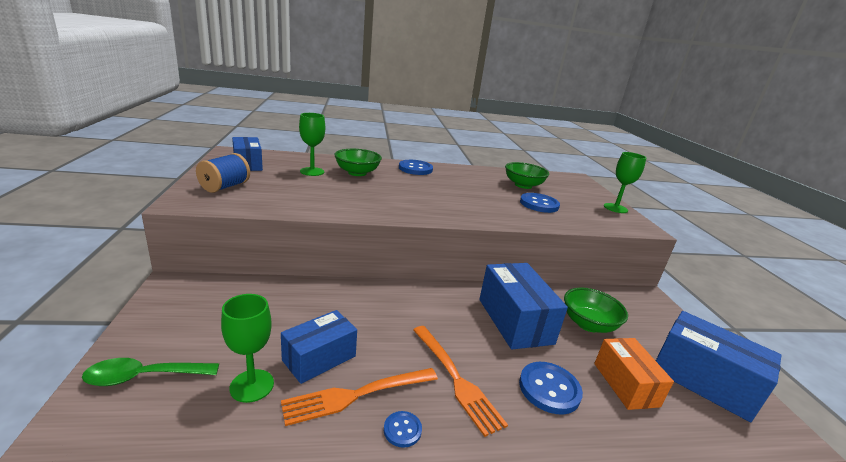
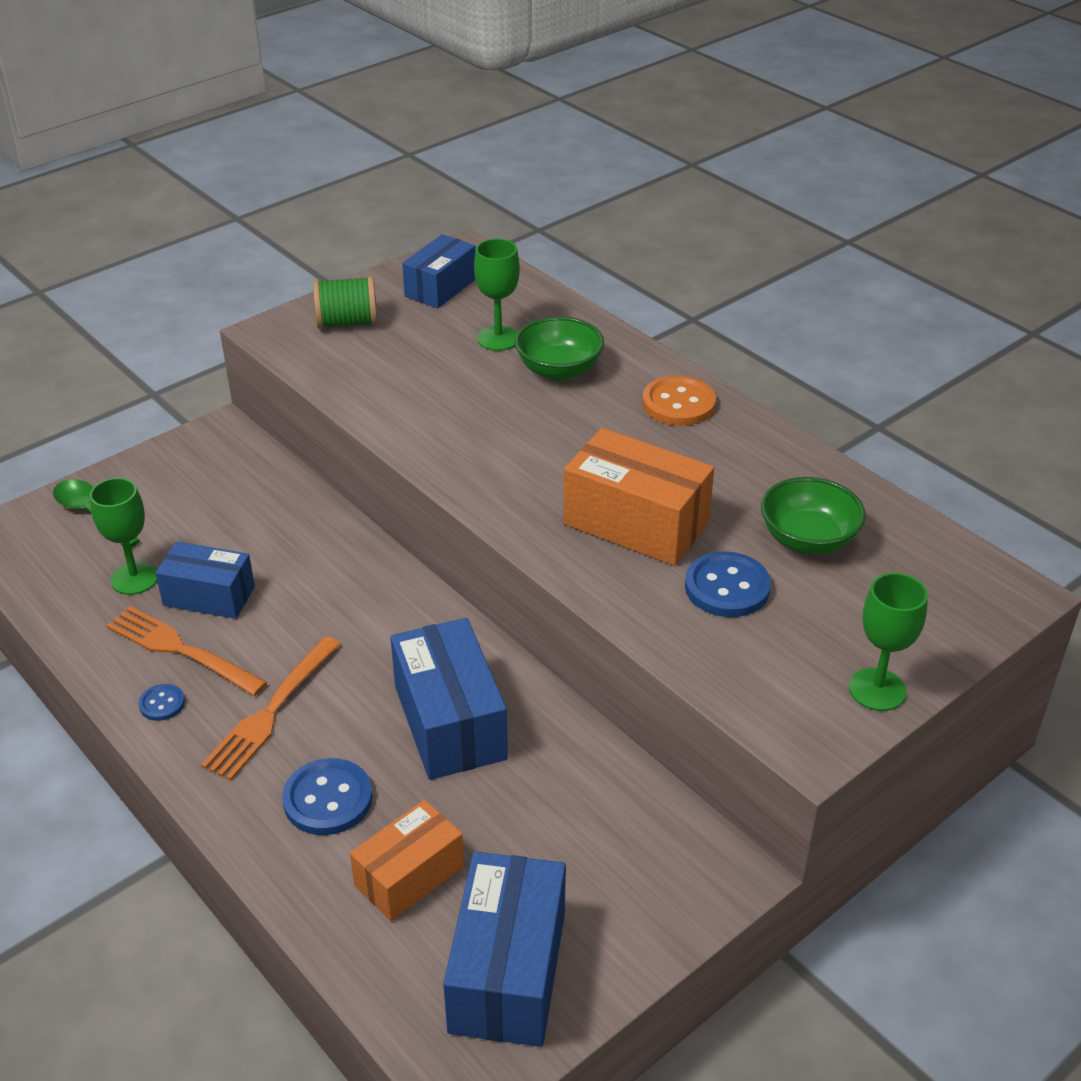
camera: 60 degrees right, 15 degrees up
(225, 187) = (347, 322): blue spool -> green spool
(415, 169) = (678, 403): blue button -> orange button
(482, 201) = (636, 523): none -> orange box
(515, 321) = (450, 722): blue box -> blue box turned 60 degrees counterclockwise
(588, 324) = (531, 806): green bowl -> none

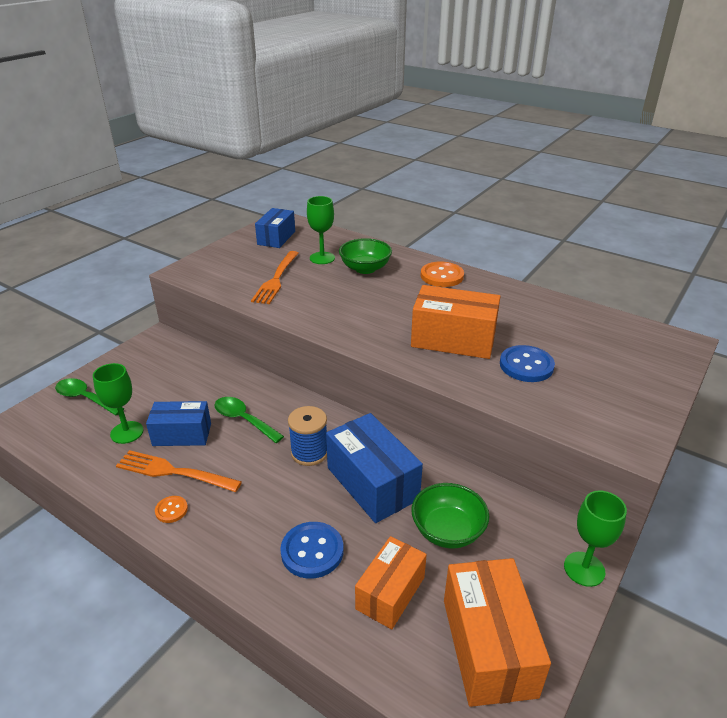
camera: 15 degrees left, 5 degrees down
(162, 703) = (171, 510): blue button -> orange button
(271, 711) = (250, 500): orange fork -> orange fork (276, 279)
(303, 590) = (243, 420): none -> green spoon
(347, 322) = (228, 261): green spool -> none
(378, 659) = (309, 453): none -> blue spool
(507, 971) = (488, 646): blue box -> orange box
(808, 539) = (555, 333): green bowl -> green bowl (447, 531)
(877, 689) = (647, 407): green goblet -> green goblet (584, 569)

